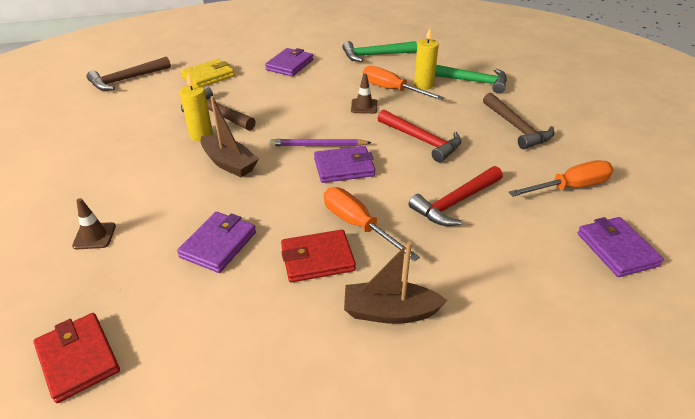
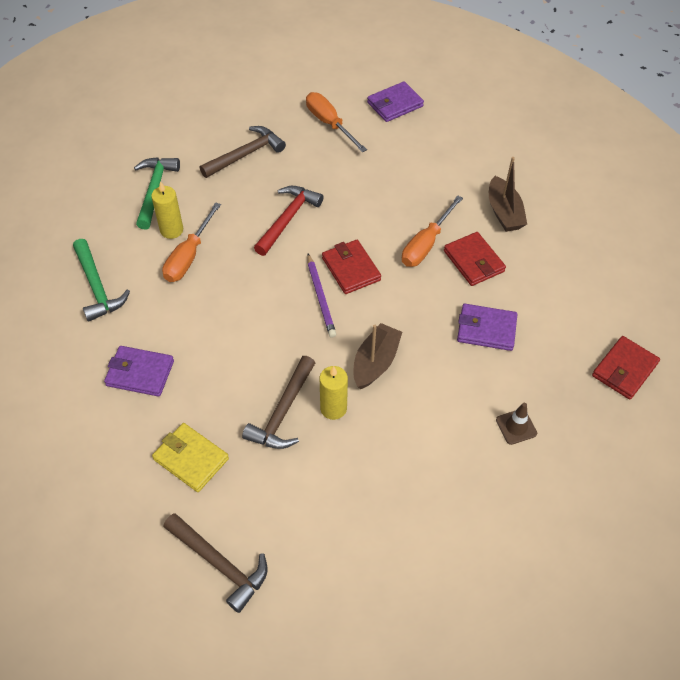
camera: 105 degrees left, 15 degrees up
(344, 167) = (351, 269): purple wallet -> red wallet
(364, 106) = (232, 274): brown traffic cone -> none
(455, 202) = (374, 188): red hammer -> none

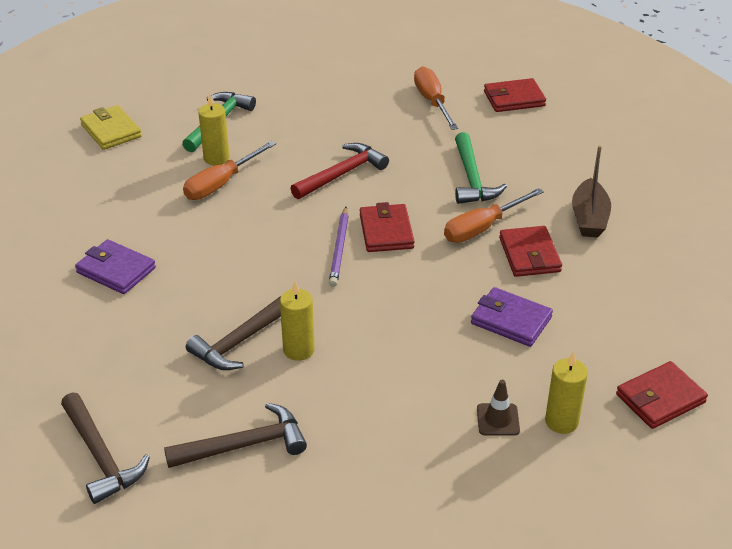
camera: 20 degrees right, 15 degrees down
(97, 287) = (115, 189): green hammer -> green hammer (471, 178)
(191, 459) = (124, 356): yellow wallet -> yellow wallet (111, 131)
(245, 154) = (328, 111): brown hammer -> brown hammer (244, 445)
(375, 362) = (368, 320): brown boat -> none
(395, 104) = (514, 99): purple wallet -> red wallet
(563, 413) = (561, 421): none -> yellow candle

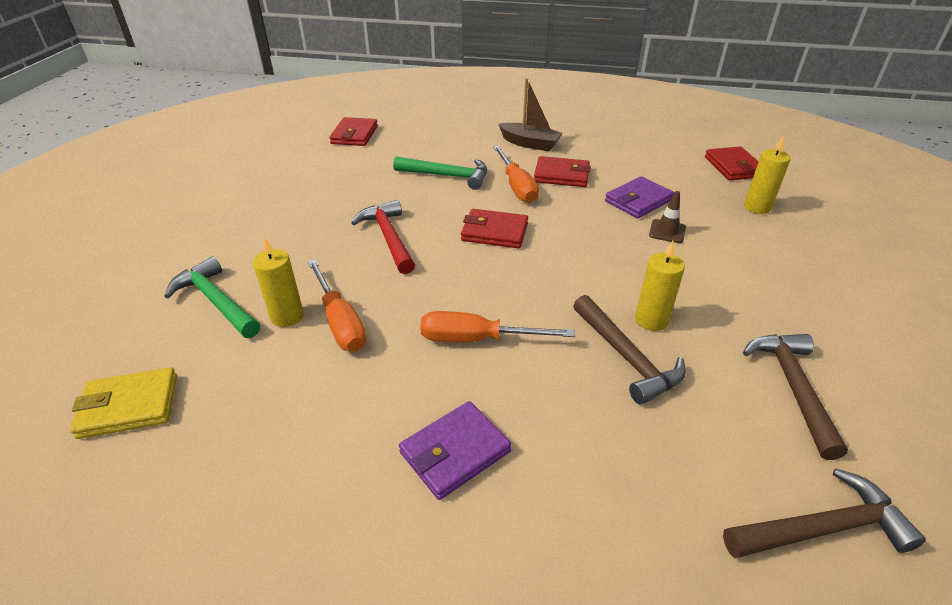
camera: 70 degrees left, 0 degrees up
(339, 249) = (505, 263): purple pencil -> none
(432, 102) = (320, 168): orange screwdriver -> orange screwdriver (477, 339)
(498, 420) = (754, 233): brown traffic cone -> brown traffic cone (667, 231)

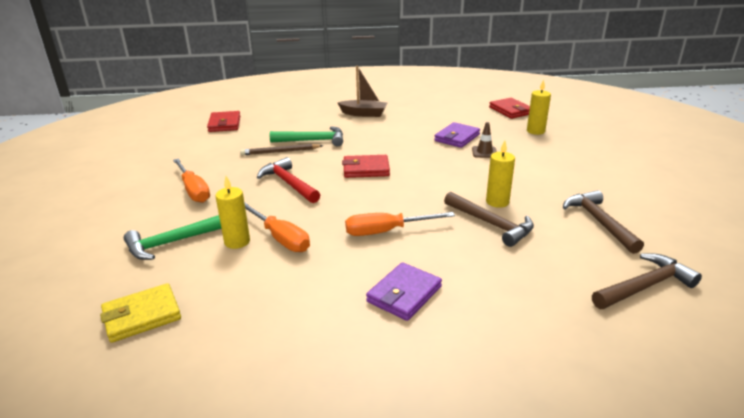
camera: 15 degrees left, 10 degrees down
(216, 301) = (174, 242): green hammer -> green hammer turned 60 degrees counterclockwise
(401, 187) = (280, 152): none -> brown pencil
(516, 186) = (367, 140): orange screwdriver -> orange screwdriver (193, 190)
(561, 175) = (396, 130): red wallet -> none

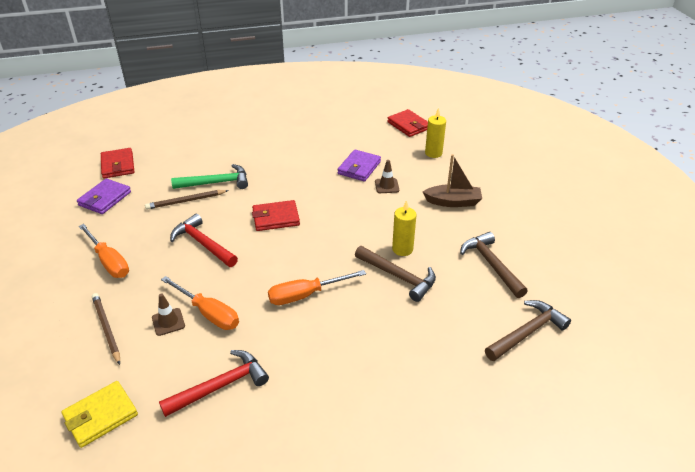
camera: 10 degrees left, 10 degrees up
(174, 242) = (107, 329): green hammer -> brown pencil
(237, 242) = (168, 322): yellow candle -> brown traffic cone
(277, 302) = (220, 386): none -> red hammer
(364, 114) = (262, 140): brown boat -> brown boat (453, 202)
(404, 294) = (330, 364): purple wallet -> purple wallet (105, 199)

